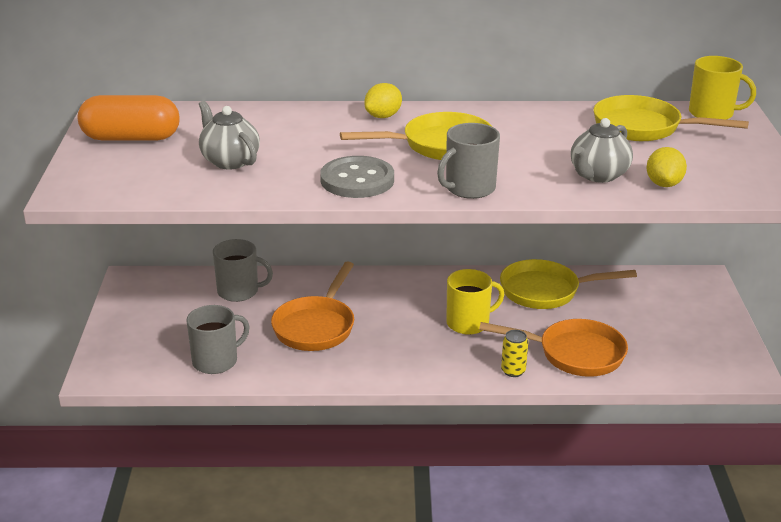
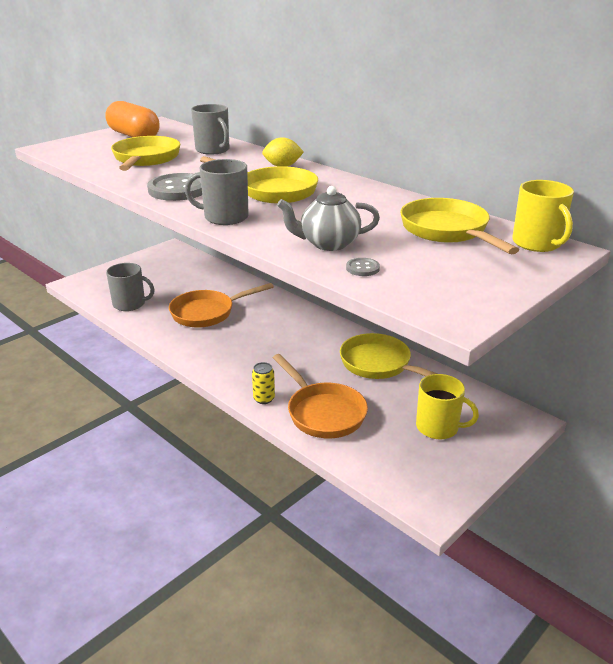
camera: 45 degrees right, 0 degrees up
(229, 161) = (145, 159): grey teapot -> yellow pan
(239, 291) = (206, 277): grey mug -> grey mug (213, 150)
(469, 323) = (292, 356): yellow mug -> yellow mug (438, 427)
(663, 184) = (362, 268): yellow lemon -> grey button

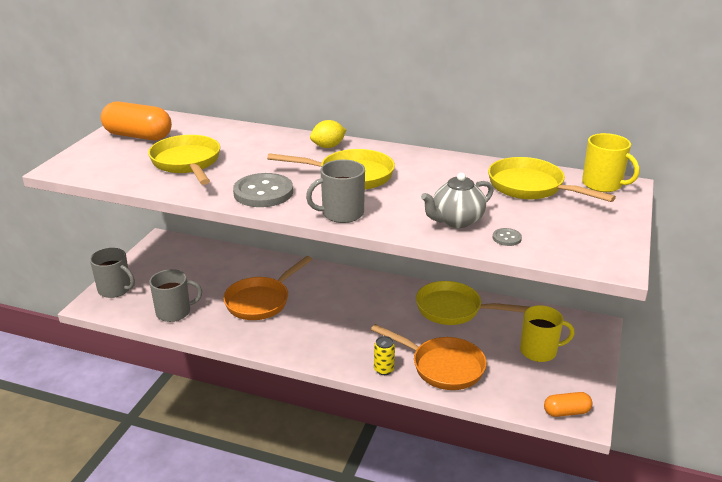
camera: 25 degrees left, 0 degrees up
(213, 150) = (241, 139): grey mug -> grey mug (115, 289)
(417, 495) = (566, 412): none -> orange capsule

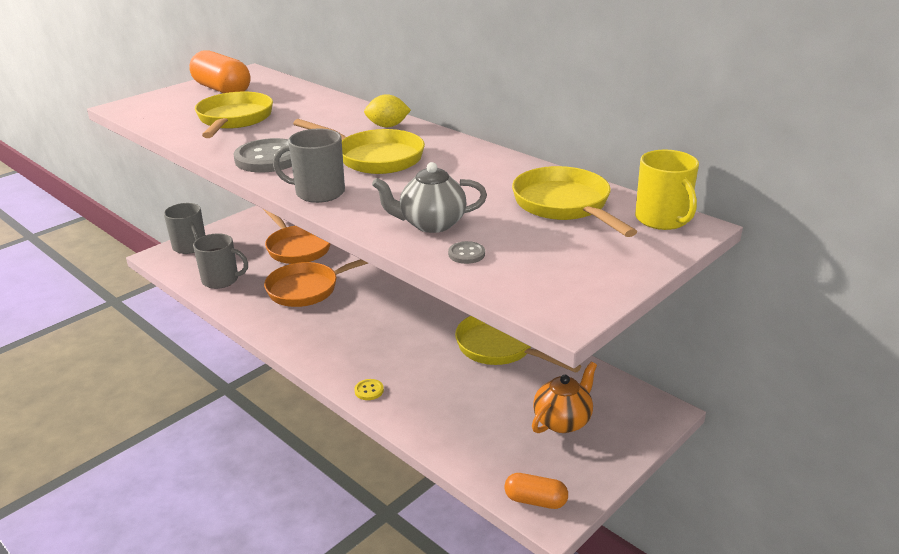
camera: 25 degrees right, 0 degrees up
(384, 369) = (369, 390): yellow can -> yellow button
(442, 367) = (434, 406): orange pan -> orange pan (297, 248)
(539, 351) = (562, 421): yellow mug -> orange teapot

